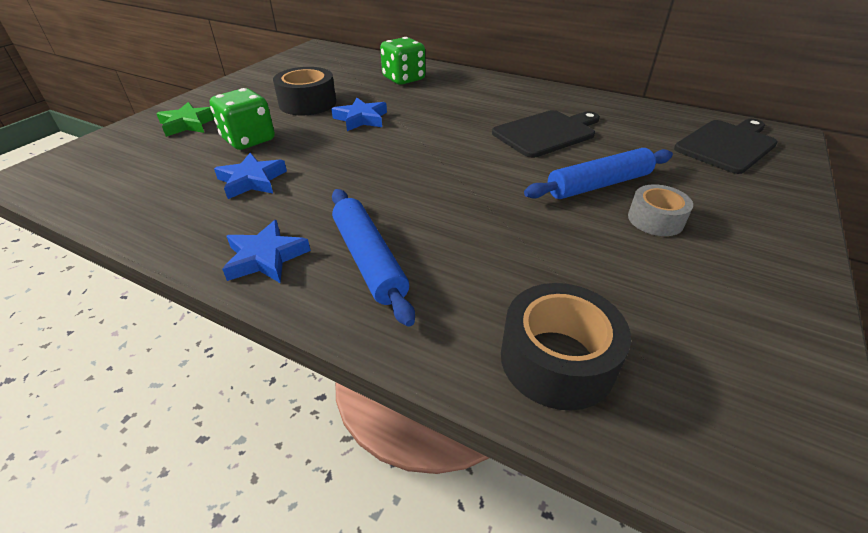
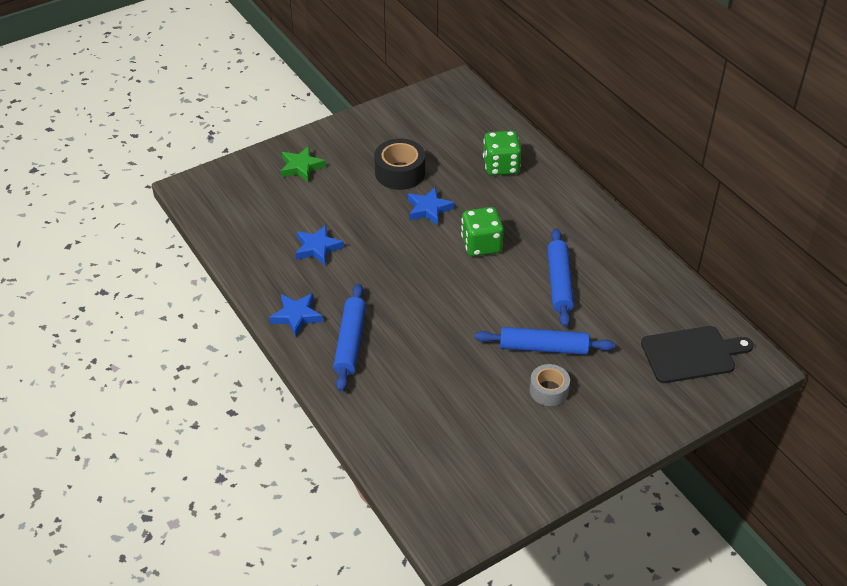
camera: 30 degrees right, 5 degrees up
(248, 140) = (334, 203): green dice -> green dice (481, 245)
(547, 133) = (559, 283): black cutting board -> blue rolling pin
(557, 359) = (401, 440): black tape -> none

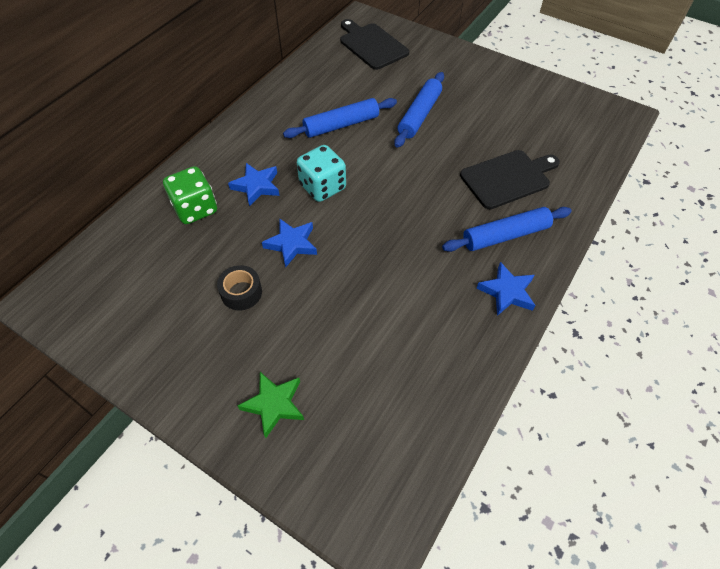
camera: 115 degrees left, 10 degrees up
(318, 248) = (404, 318): blue star -> blue star (256, 186)
(400, 172) = (241, 292): black tape -> black tape, size x0.65
(414, 377) = (508, 178): none -> black cutting board
(481, 245) = (322, 187): green dice -> turquoise dice
(543, 348) = (419, 115): blue rolling pin -> blue rolling pin turned 45 degrees clockwise
(548, 390) = (459, 102): grey tape -> none

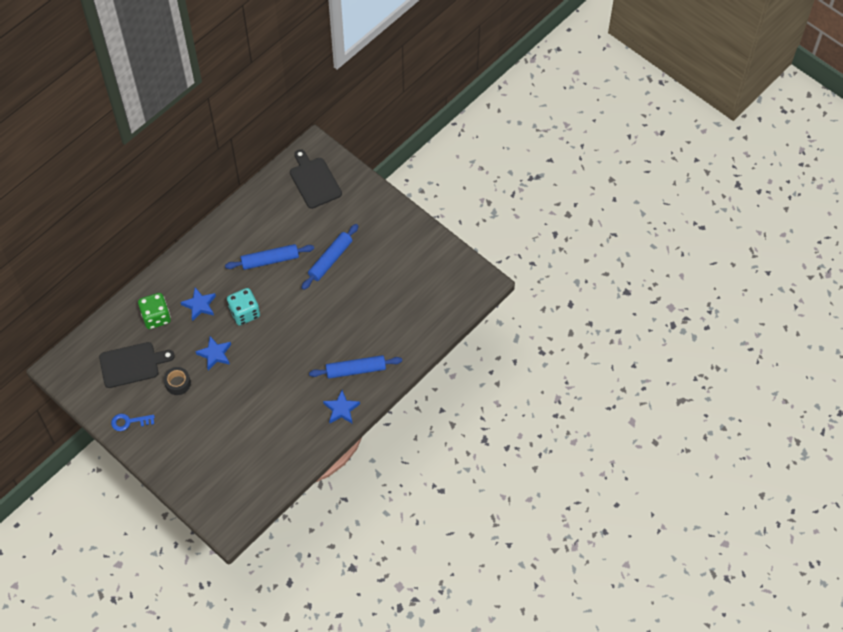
camera: 10 degrees right, 5 degrees up
(167, 365) = (129, 422): none -> blue key
(274, 404) = (186, 454): green star -> none
(508, 178) = (374, 326): black cutting board -> black cutting board (132, 364)

